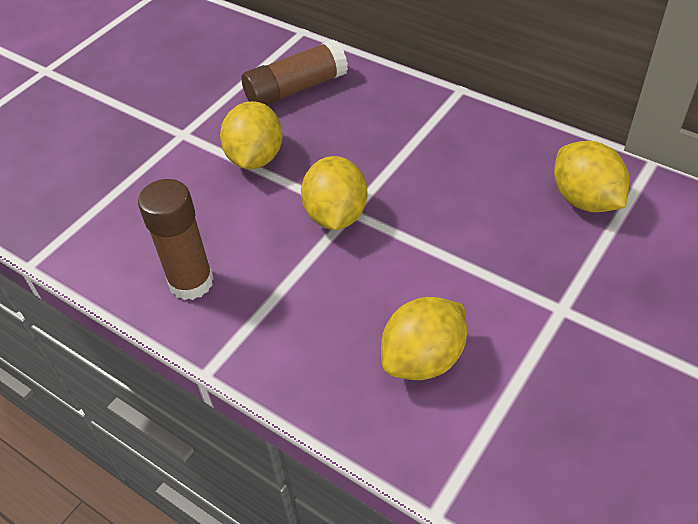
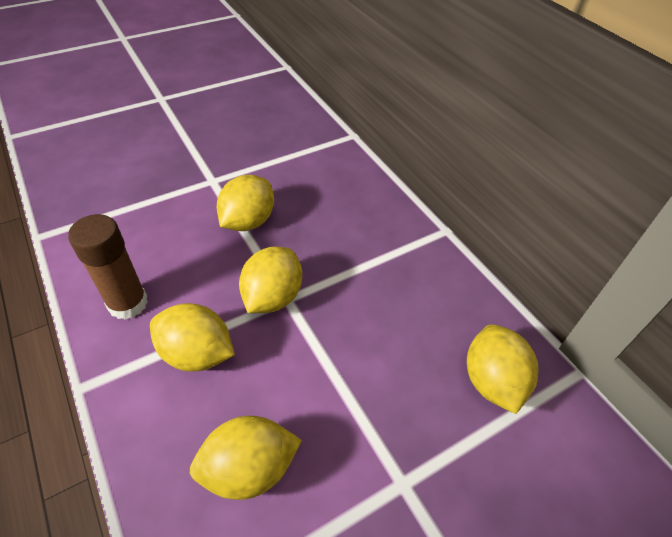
camera: 20 degrees right, 0 degrees up
(296, 89) = (317, 178): brown glue stick -> none
(300, 294) = (197, 354): none -> yellow lemon

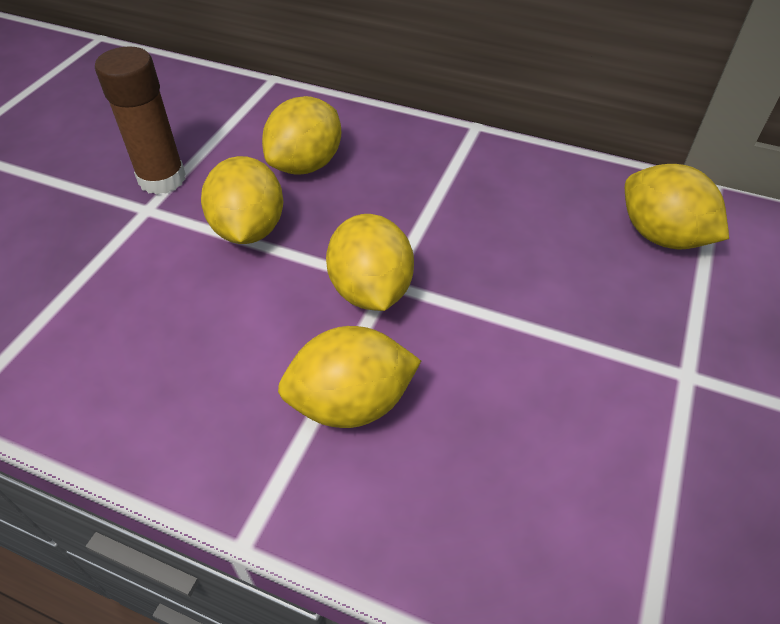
camera: 35 degrees left, 0 degrees up
(128, 303) = (194, 408): brown glue stick -> brown glue stick (162, 179)
(249, 469) = (541, 472): yellow lemon -> yellow lemon (306, 165)

